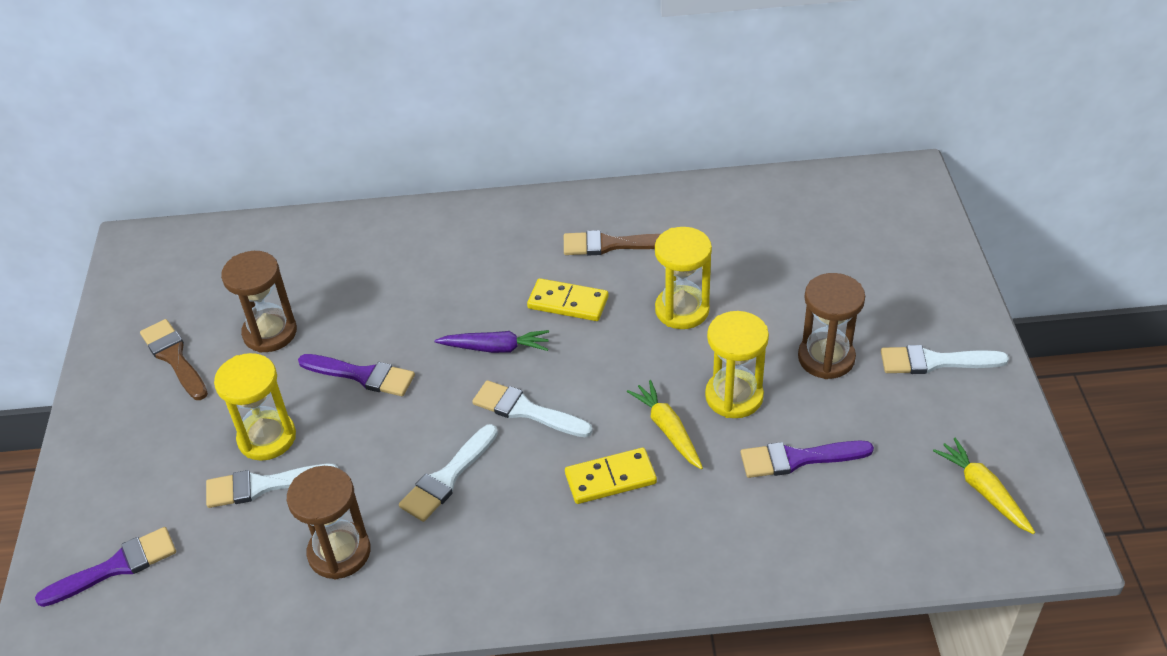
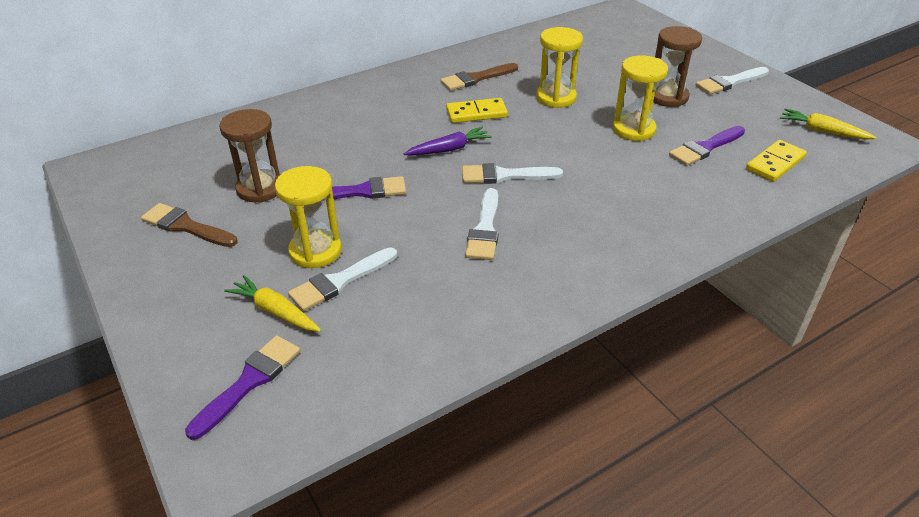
camera: 30 degrees left, 5 degrees down
(339, 552) = (444, 301): brown hourglass -> none
(610, 479) = (600, 193): yellow domino -> yellow domino (775, 163)
(668, 430) = (610, 157): yellow carrot -> yellow carrot (275, 311)

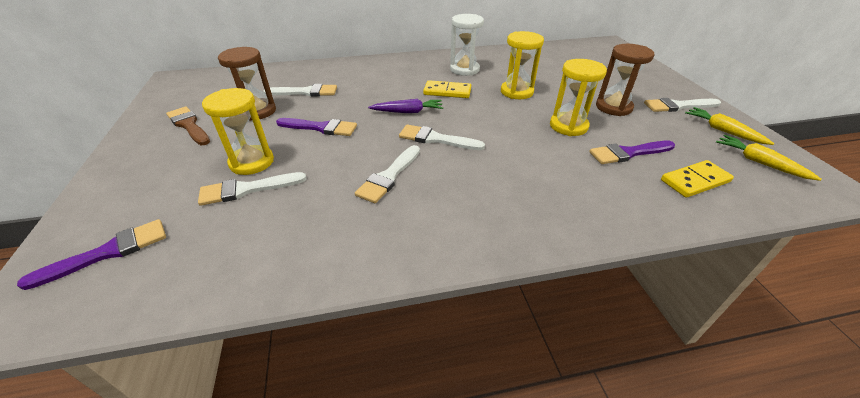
camera: 20 degrees right, 0 degrees up
(275, 311) = (182, 200): yellow carrot -> yellow carrot (723, 131)
(299, 149) = (305, 92): none -> white brush
(476, 78) = (464, 69): brown brush -> white hourglass

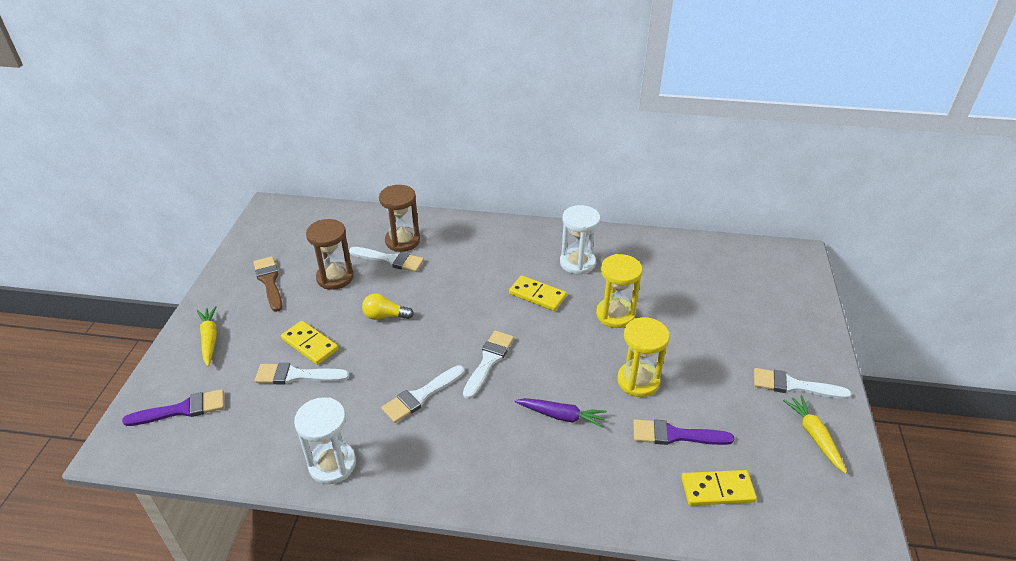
camera: 20 degrees right, 0 degrees up
(252, 162) = (310, 344): yellow hourglass -> yellow domino
(320, 128) = (385, 316): purple brush -> yellow light bulb
(324, 257) = (332, 464): none -> white hourglass
(408, 112) = (479, 315): purple carrot -> purple carrot (561, 416)
(436, 139) = (488, 361): white brush -> white brush turned 75 degrees clockwise
(613, 107) = (712, 367): brown hourglass -> brown hourglass (402, 241)
(759, 162) = (814, 489): yellow carrot -> yellow carrot (209, 339)

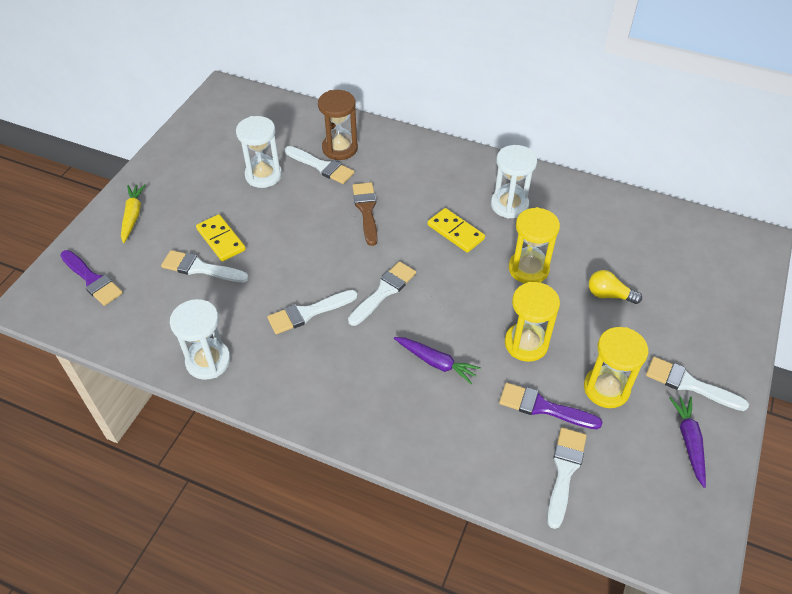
camera: 15 degrees right, 10 degrees up
(181, 410) = (92, 279): purple brush -> purple brush turned 45 degrees clockwise
(269, 282) = (201, 168): brown brush -> brown brush (366, 210)
(335, 277) = (263, 175): brown hourglass -> white hourglass
(385, 316) = (299, 225): yellow light bulb -> yellow light bulb (609, 295)
(717, 490) = (564, 472): yellow domino -> white brush
(724, 405) = (606, 389): none -> yellow hourglass
(814, 436) = (689, 442): yellow carrot -> purple carrot

